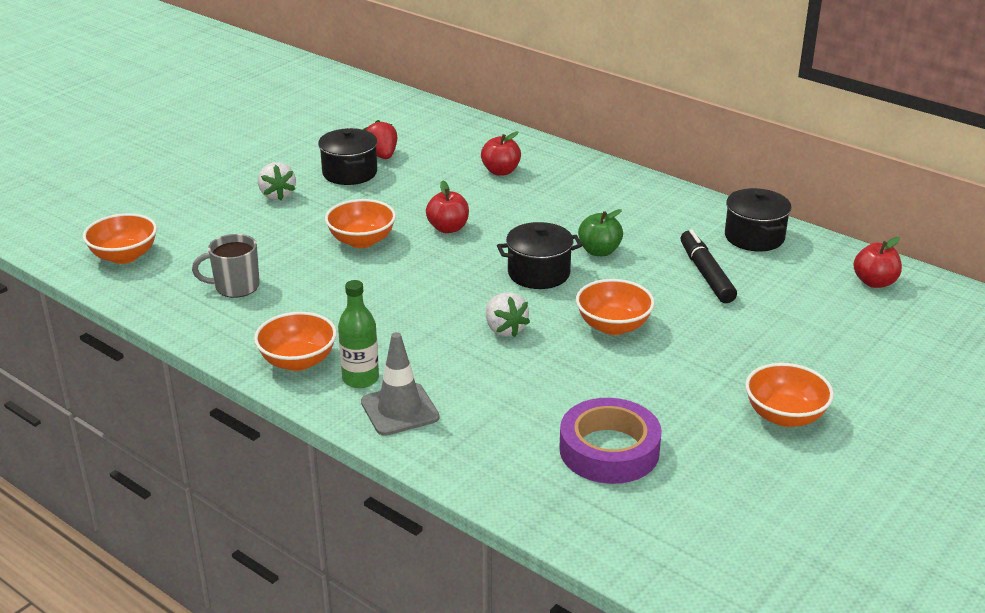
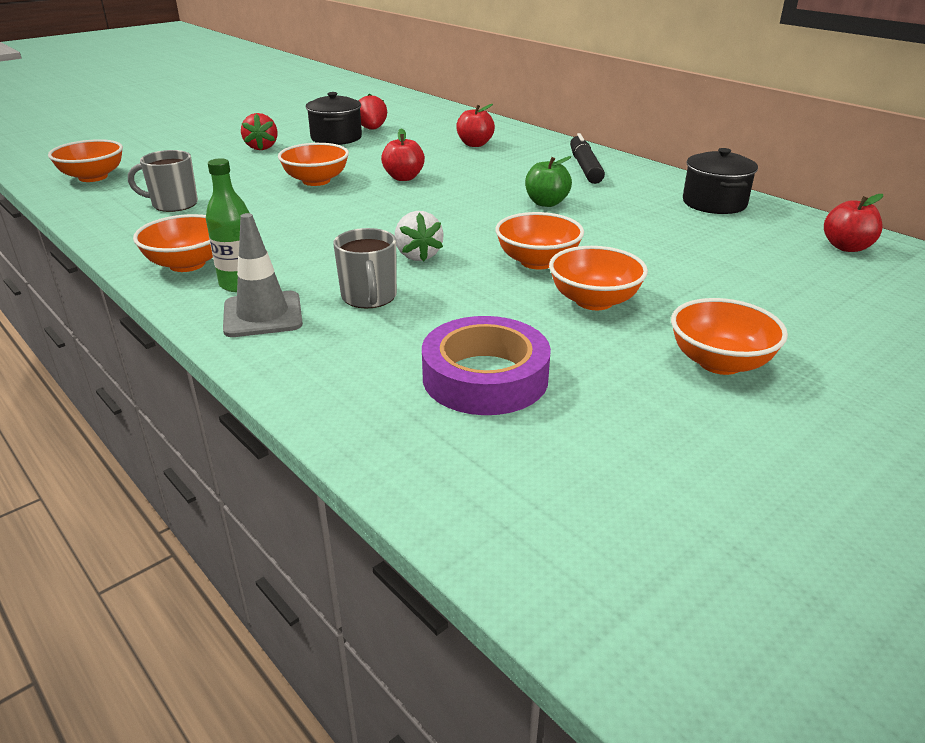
camera: 10 degrees right, 0 degrees up
(277, 195) = (262, 147): white strawberry -> red strawberry
(482, 381) = (369, 297): none -> grey mug
(539, 273) = (476, 215): black pot -> none
(673, 365) = (594, 301): none -> orange bowl
(706, 274) = (654, 227): black marker -> black marker (584, 167)

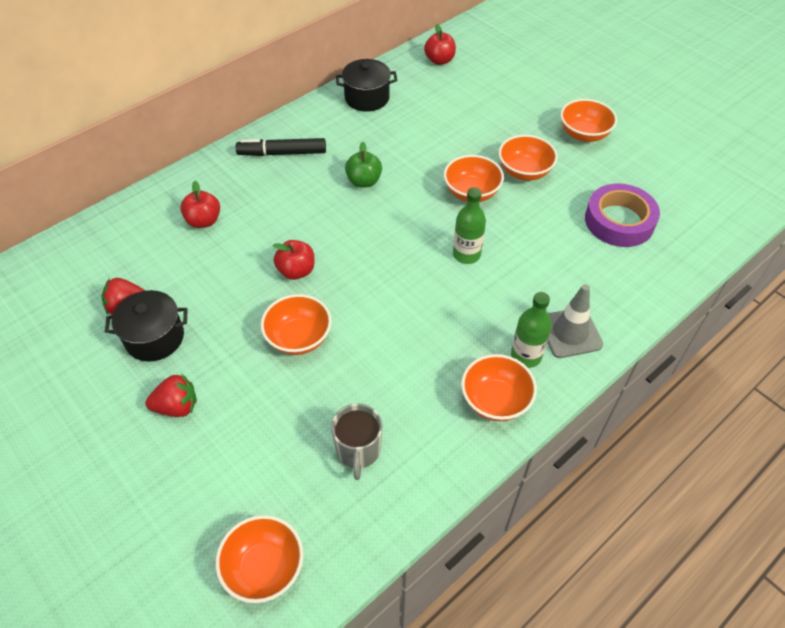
camera: 90 degrees left, 20 degrees up
(369, 297) = (535, 277): grey mug -> none
(418, 255) = (466, 254): white strawberry -> green bottle

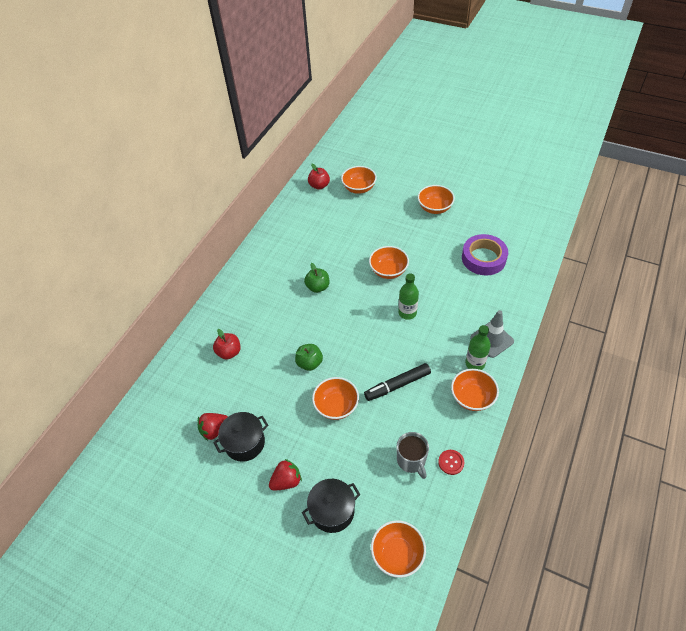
camera: 20 degrees left, 0 degrees up
(282, 153) = (253, 286): black marker -> black marker (397, 385)
(296, 271) = (309, 363): red apple -> green apple
(367, 98) = (287, 228): black pot -> black pot (332, 511)
(413, 476) = (451, 462): none -> red button
(524, 171) = (412, 245): orange bowl -> orange bowl (359, 188)

